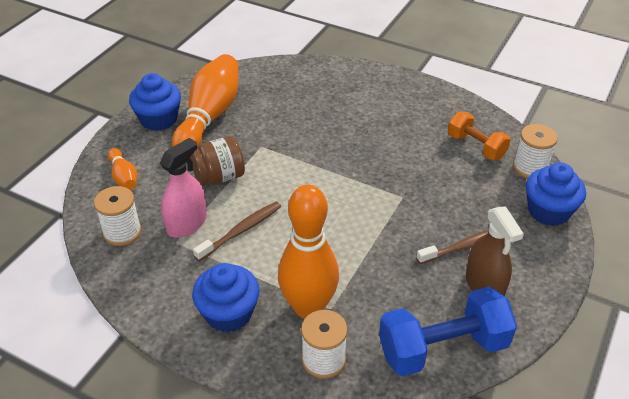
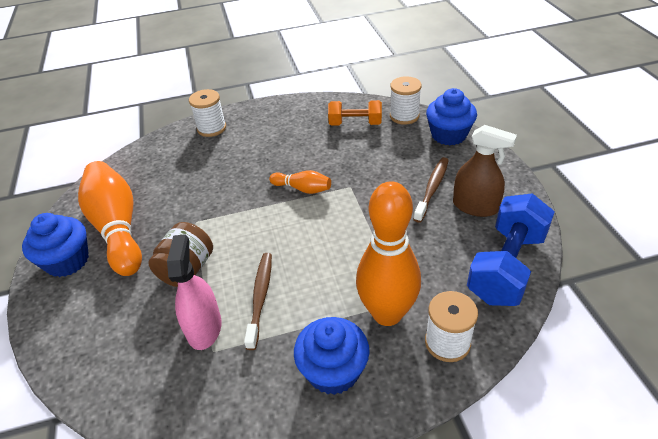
camera: 40 degrees left, 0 degrees up
(122, 232) = (148, 383): white spool -> white spool (211, 128)
(124, 177) = (89, 333): orange bowling pin -> orange bowling pin (303, 189)

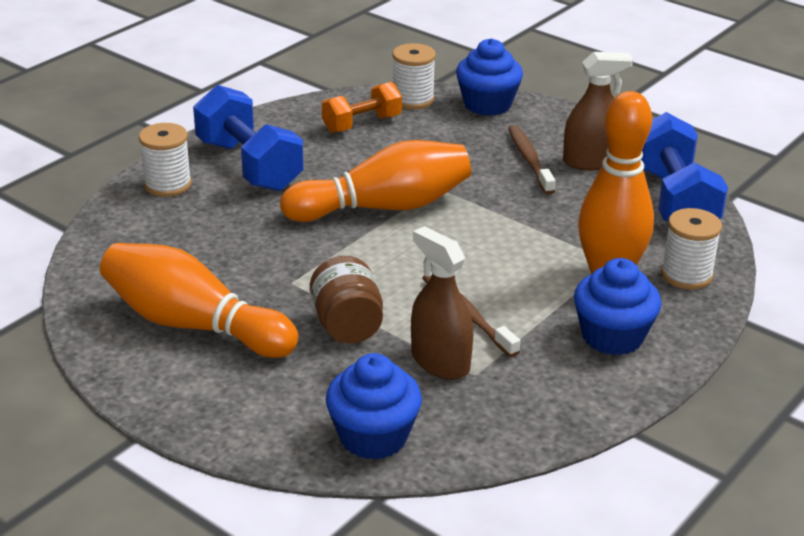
camera: 40 degrees left, 10 degrees down
(67, 261) = (174, 379): blue cupcake -> blue cupcake (373, 437)
(204, 328) = (440, 362): pink spray bottle -> brown spray bottle
(264, 131) = (249, 165): none -> blue dumbbell
(303, 189) = (383, 207): orange bowling pin -> orange bowling pin, size x2.07

